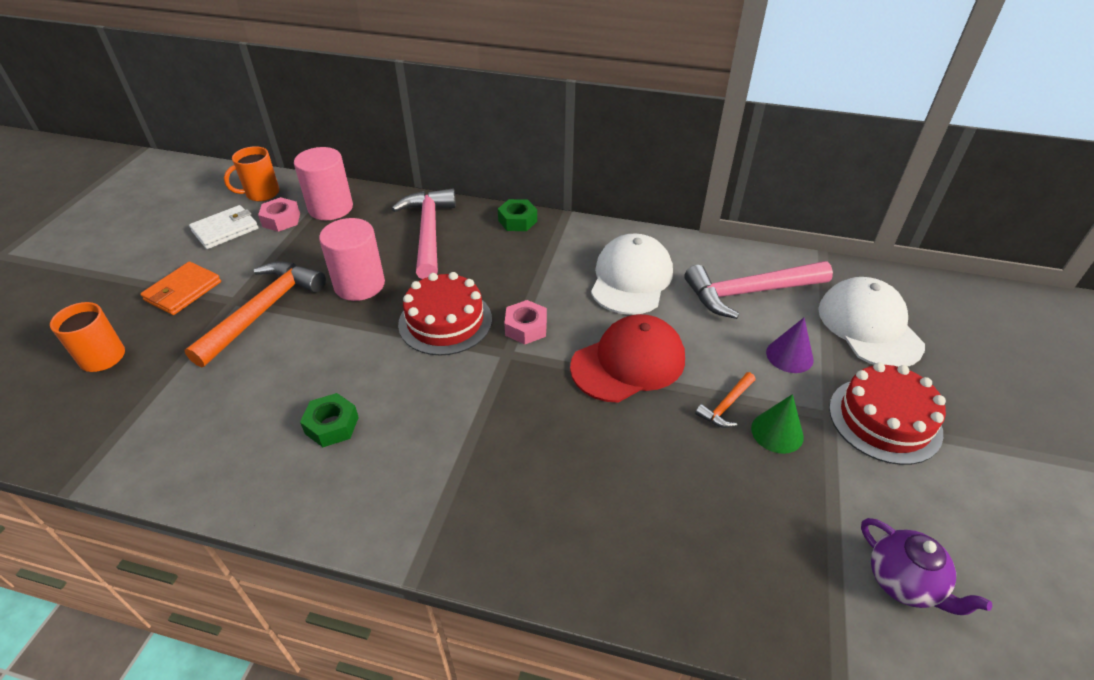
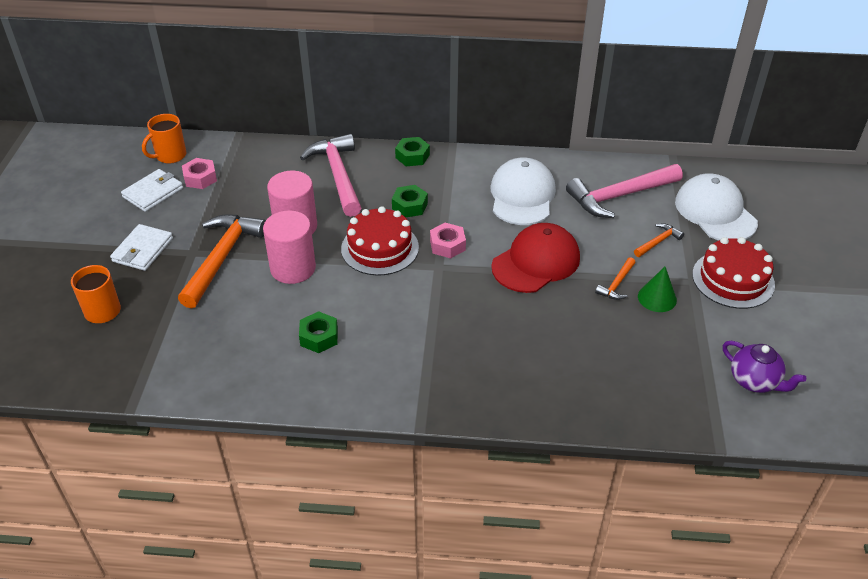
camera: 10 degrees left, 0 degrees up
(183, 291) = (142, 250): orange wallet -> white wallet
(330, 208) = (241, 162): pink cylinder -> pink cylinder (293, 268)
(496, 276) = (410, 206): none -> green nut
(789, 356) = (658, 242): purple cone -> orange hammer

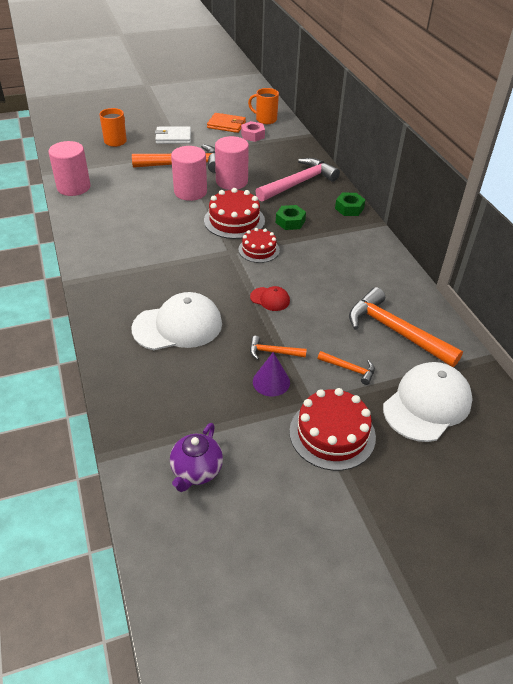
camera: 65 degrees right, 0 degrees up
(153, 193) = (226, 125): white wallet -> orange wallet
(197, 382) = (73, 187): none -> pink cylinder
(319, 337) = (132, 219): green nut -> none
(447, 245) = (259, 250): pink nut -> red cake
(522, 196) = (348, 273): white cap -> white cap (178, 326)
(536, 262) = (270, 299): red cap -> red cap, size x0.48
(619, 196) = (395, 331): pink hammer -> orange hammer
(657, 298) = (271, 382): green cone -> purple cone

